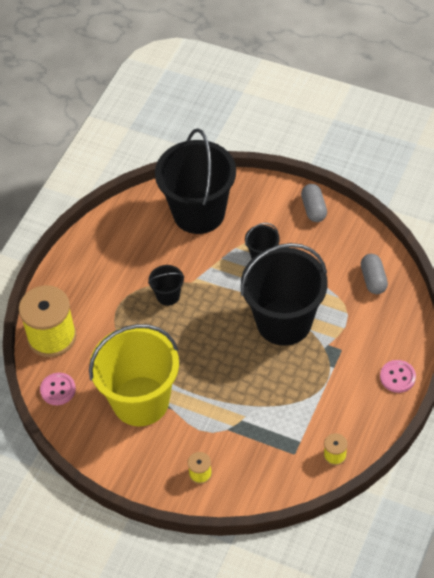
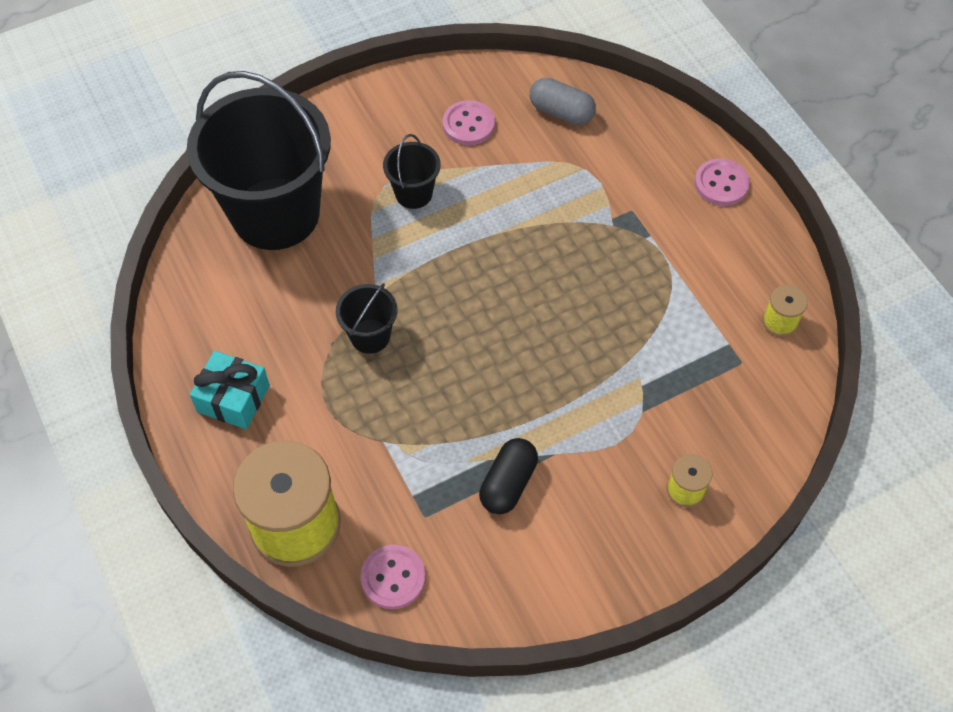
camera: 55 degrees left, 5 degrees up
(91, 270) = (233, 398): none -> turquoise gift
(140, 401) = (508, 483): yellow bucket -> black capsule
(284, 322) = (536, 239): black bucket -> none
(313, 209) = (399, 97): grey capsule -> none
(325, 248) = (468, 124): none -> pink button

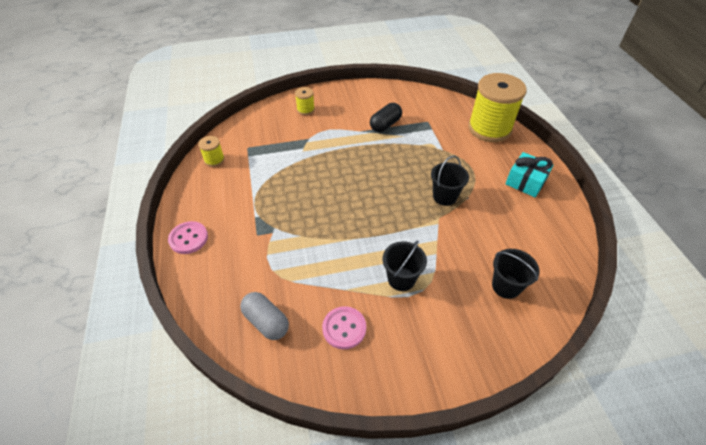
camera: 165 degrees left, 10 degrees down
(275, 213) = (506, 286): black bucket -> black bucket, size x0.43
(393, 578) = (445, 106): pink button -> none

